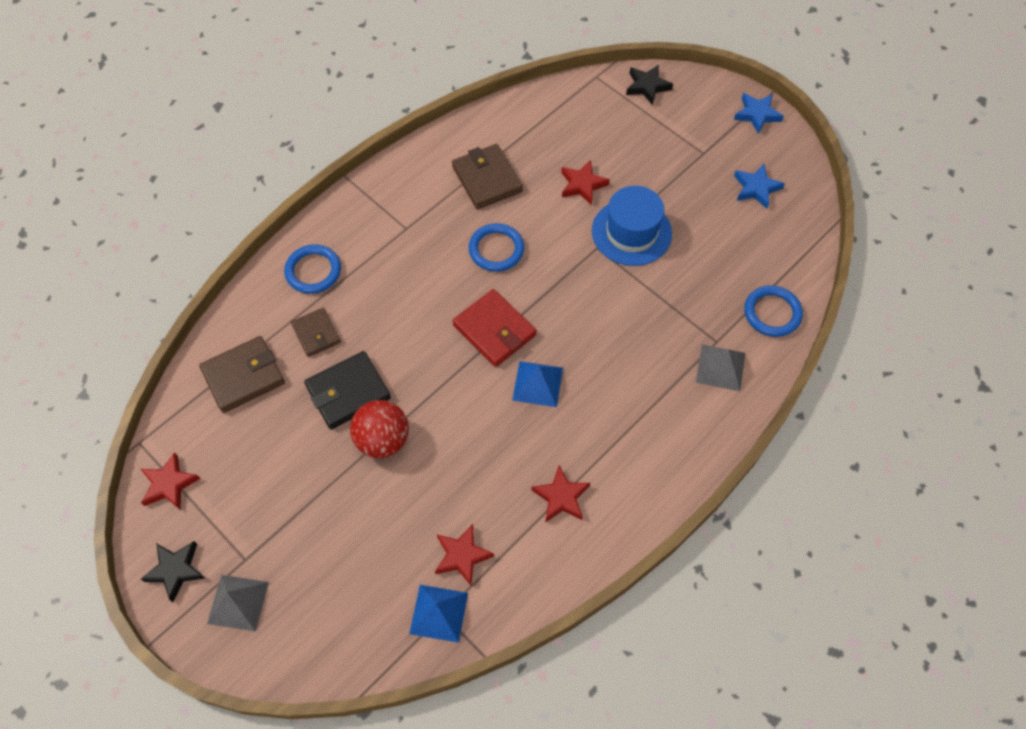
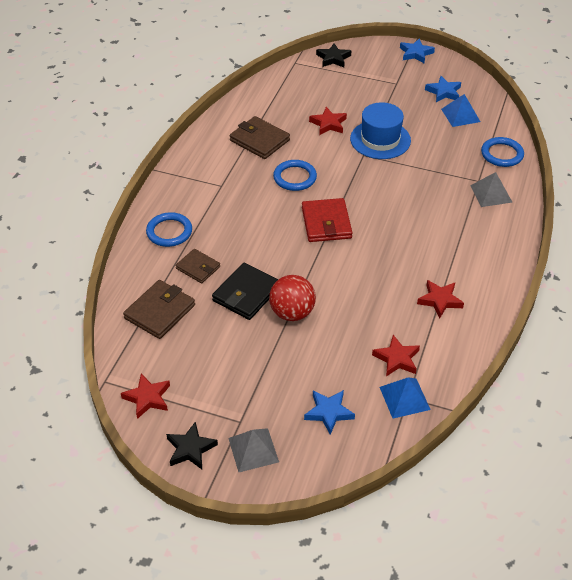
camera: 25 degrees left, 15 degrees down
(344, 592) = (329, 412): none -> blue star
(494, 330) = (326, 223): red wallet -> red wallet turned 60 degrees clockwise
(537, 383) = (378, 243): blue pyramid -> blue pyramid (460, 115)

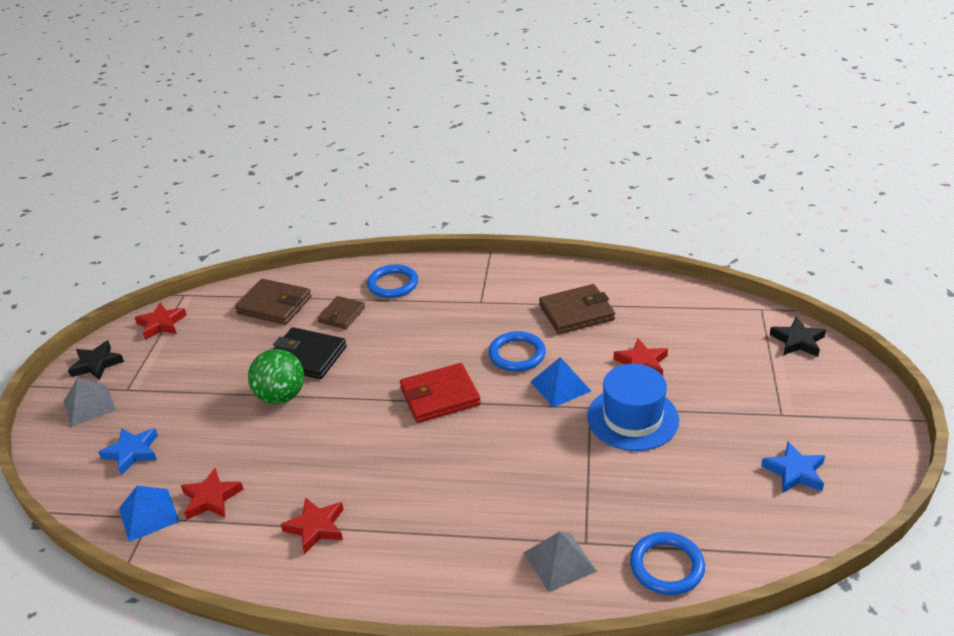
camera: 80 degrees right, 10 degrees down
(259, 140) = (576, 312): brown wallet -> brown wallet turned 45 degrees clockwise
(292, 313) = (281, 396): red ball -> green ball
(415, 53) = (879, 424): blue star -> none
(460, 115) = (744, 500): blue pyramid -> blue pyramid (560, 386)

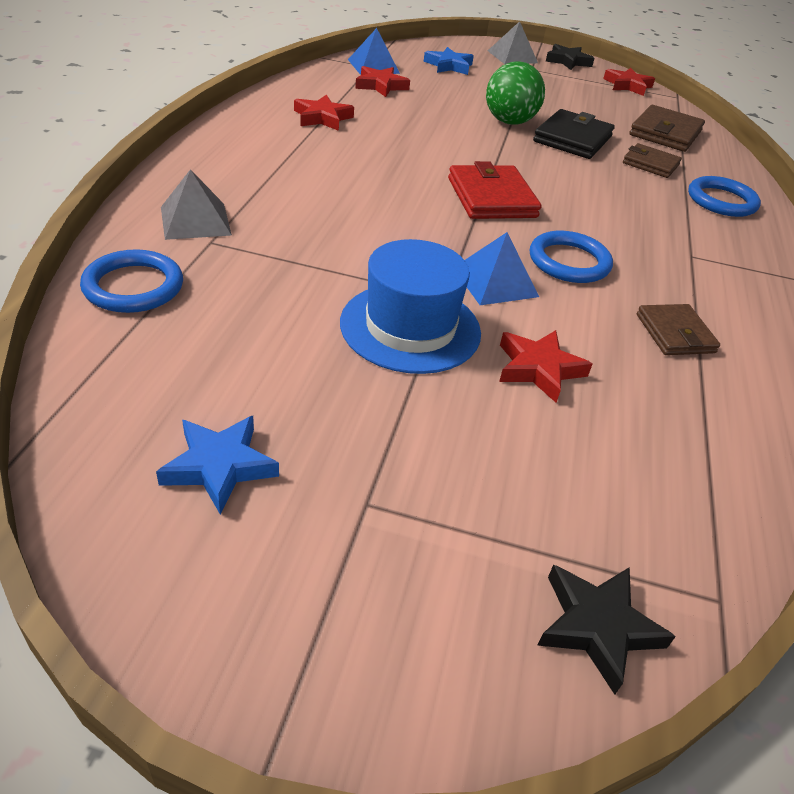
camera: 90 degrees right, 5 degrees up
(576, 312) = (675, 333): brown wallet -> brown wallet, size x0.65

